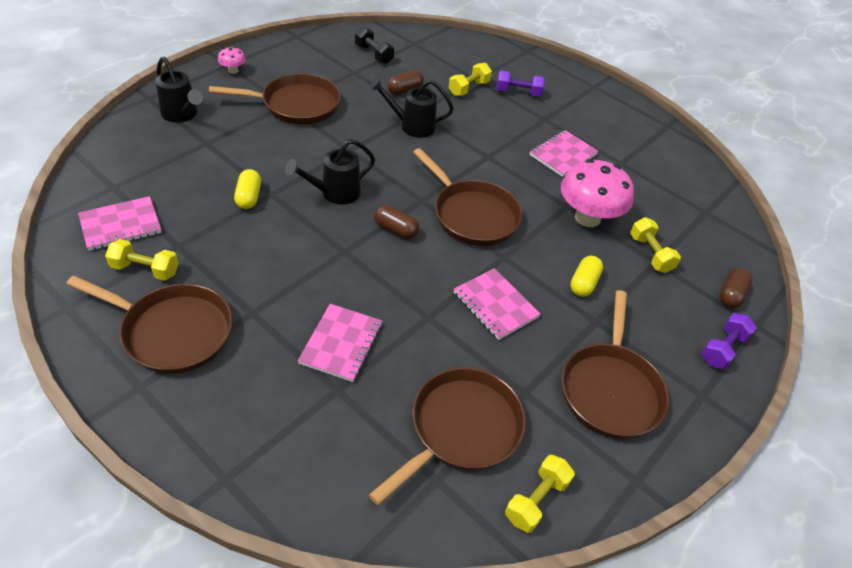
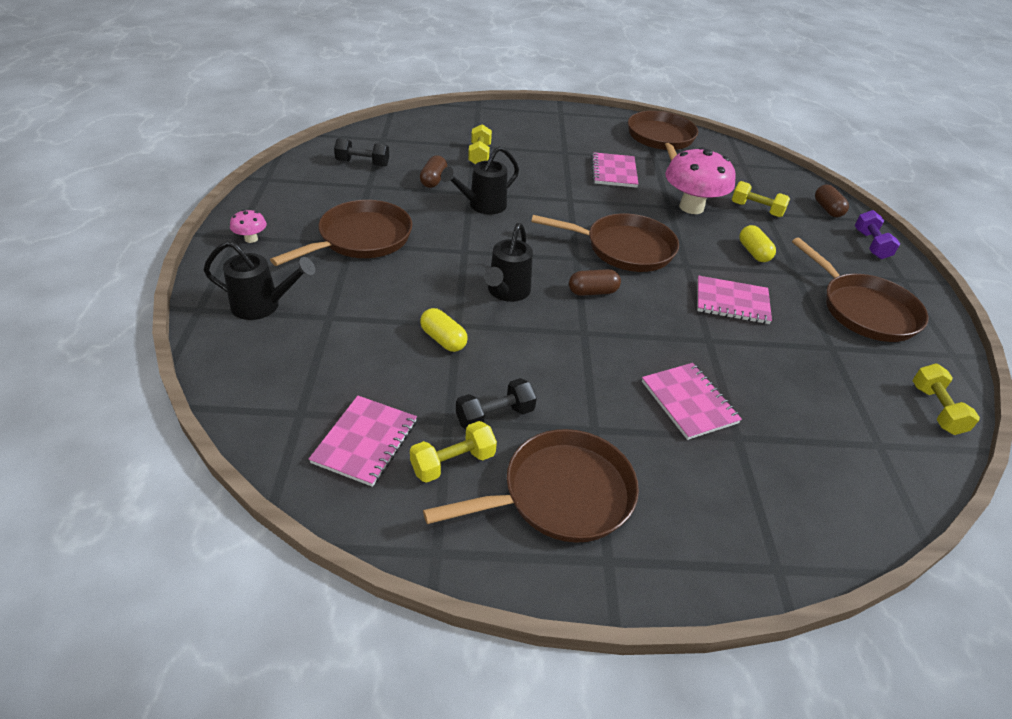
camera: 40 degrees left, 5 degrees down
(207, 261) = (495, 416): none -> black dumbbell
(461, 429) = (840, 400): brown pan -> brown pan (661, 139)
(518, 92) = (518, 141): purple dumbbell -> none

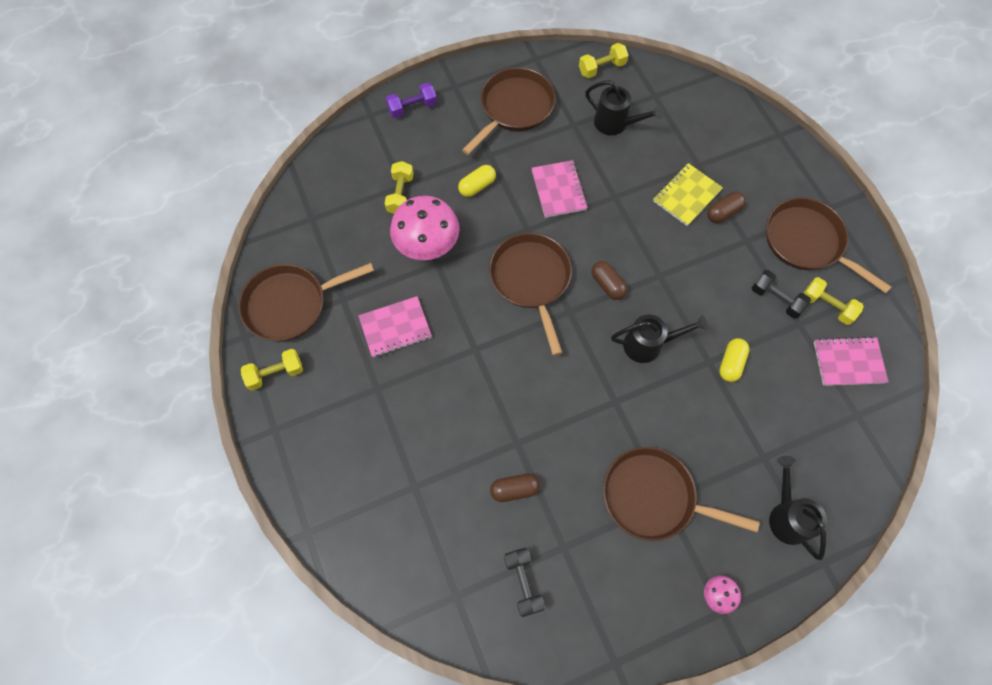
camera: 110 degrees left, 25 degrees up
(479, 155) = (434, 470): yellow dumbbell -> yellow dumbbell (275, 373)
(482, 206) = (534, 420): black watering can -> black watering can (615, 124)
(689, 402) = (686, 195): pink notebook -> yellow notebook
(827, 209) = (366, 141): brown capsule -> brown capsule (723, 212)

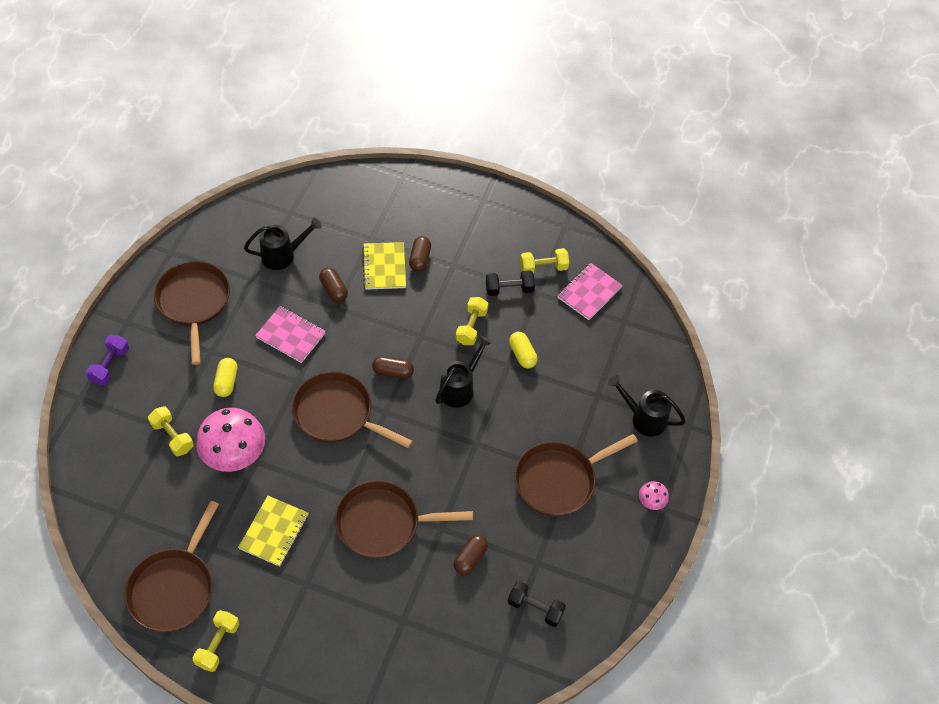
camera: 50 degrees left, 10 degrees down
(395, 328) = (274, 532): pink notebook -> yellow notebook
(601, 68) = (230, 222): yellow dumbbell -> yellow dumbbell (471, 327)
(627, 181) = (334, 289): none -> brown capsule
(807, 242) = (492, 235): brown pan -> brown pan (383, 523)

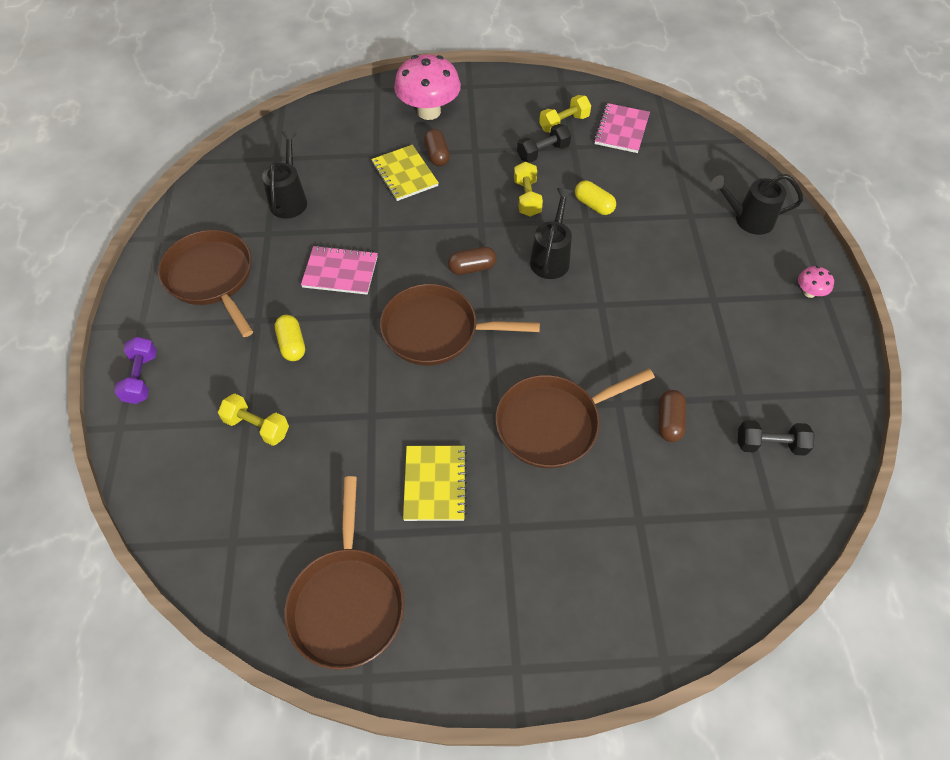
camera: 20 degrees left, 0 degrees up
(218, 645) = (439, 648): yellow dumbbell -> none
(234, 455) = (342, 418): pink mushroom -> pink mushroom (429, 111)
(283, 255) = (289, 199): black watering can -> black watering can turned 45 degrees counterclockwise
(334, 289) = (363, 212): brown capsule -> none
(559, 480) = (707, 307): brown pan -> none

